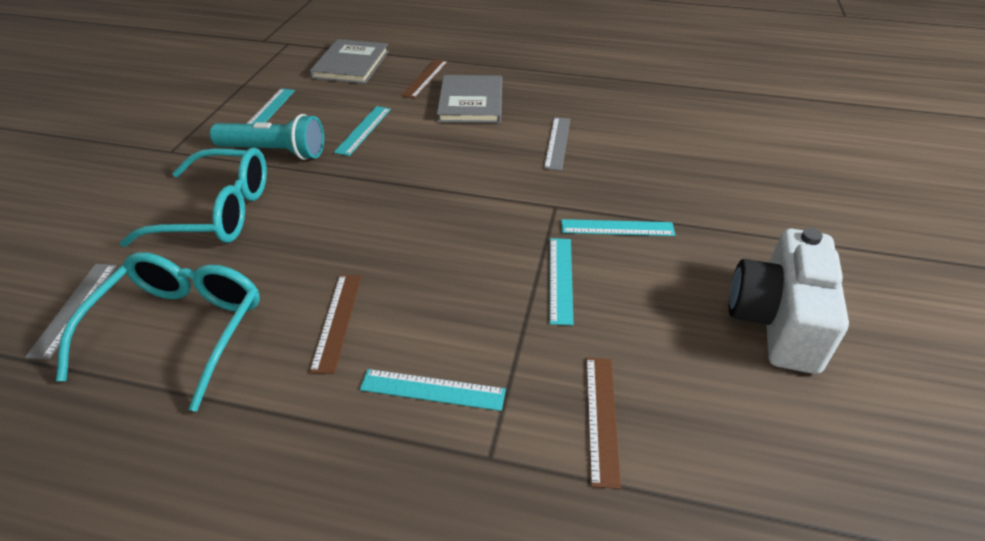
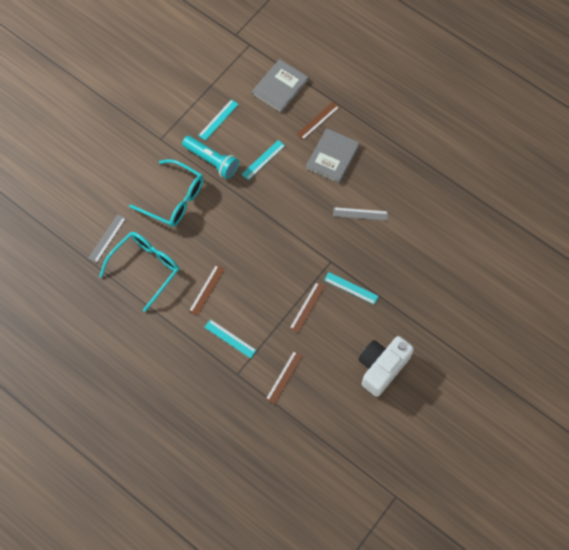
camera: 25 degrees right, 25 degrees up
(557, 143) = (360, 214): grey ruler -> grey ruler turned 60 degrees clockwise
(561, 279) = (307, 307): turquoise ruler -> brown ruler

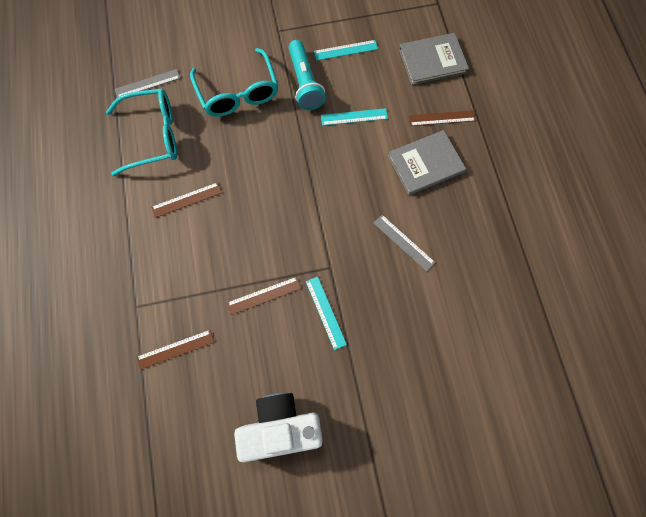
camera: 40 degrees right, 5 degrees up
(230, 338) = (162, 265): turquoise ruler -> none

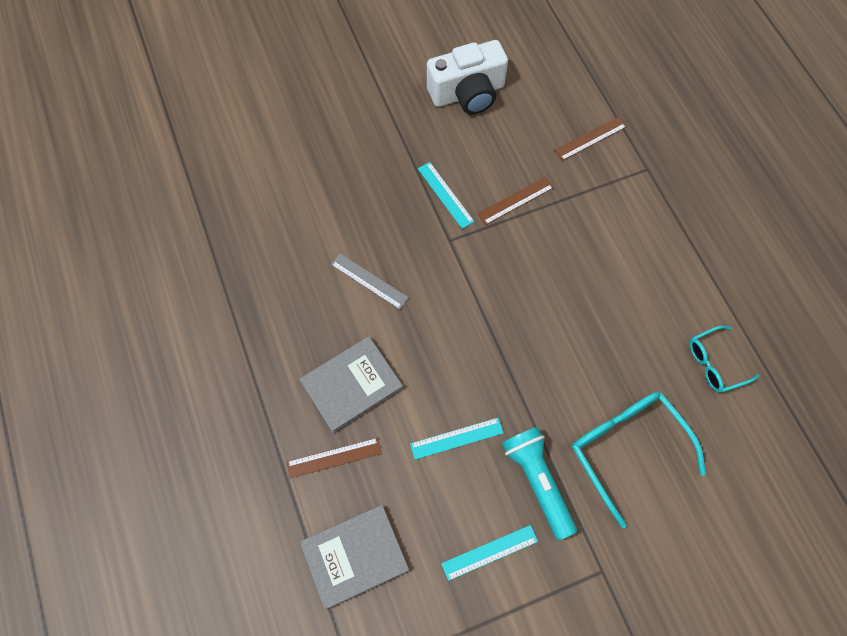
camera: 170 degrees right, 5 degrees down
(147, 83) = (758, 441): grey ruler -> none
(153, 136) = (714, 363): turquoise glasses -> turquoise glasses, size x0.58
(186, 200) = (639, 288): brown ruler -> none

